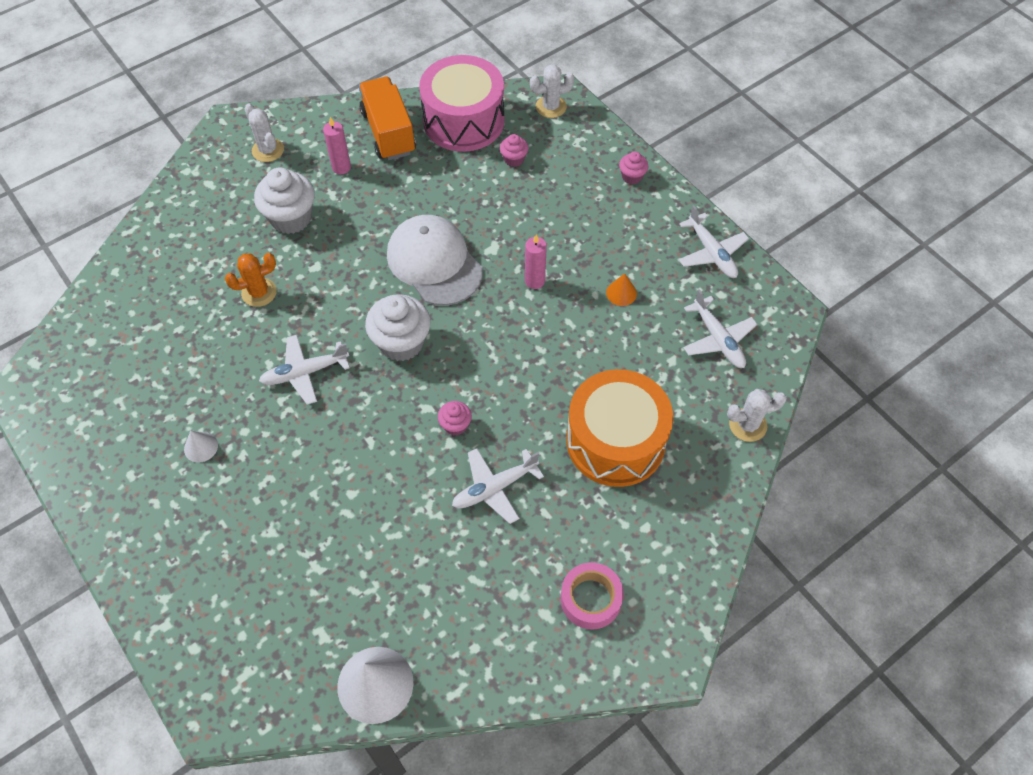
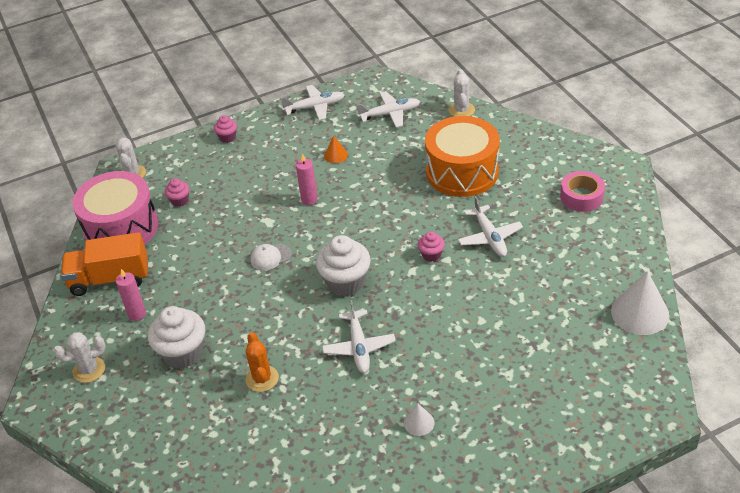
camera: 75 degrees left, 15 degrees down
(434, 263) = (270, 257): white cap -> white cap, size x0.44

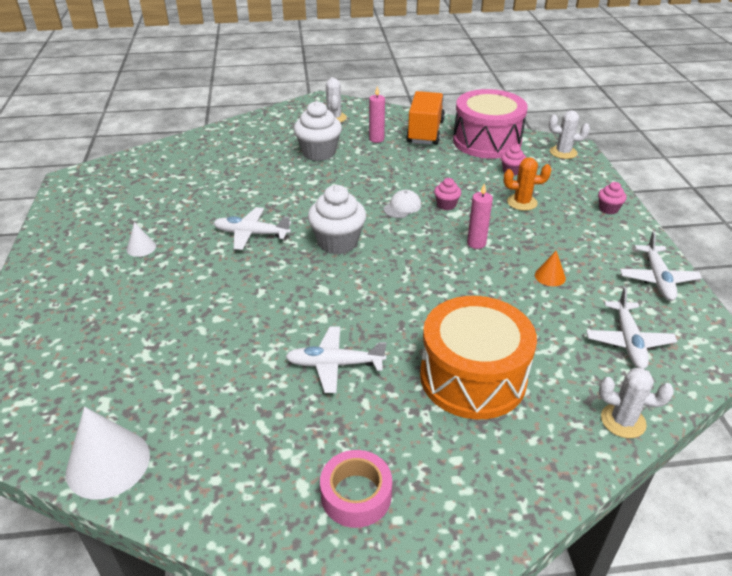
camera: 105 degrees right, 5 degrees down
(262, 379) = (261, 182): orange cactus -> orange cactus (522, 202)
(270, 257) = (402, 207): white cap -> white cap turned 45 degrees clockwise
(431, 255) = (337, 308): pink cupcake -> pink cupcake (446, 205)

